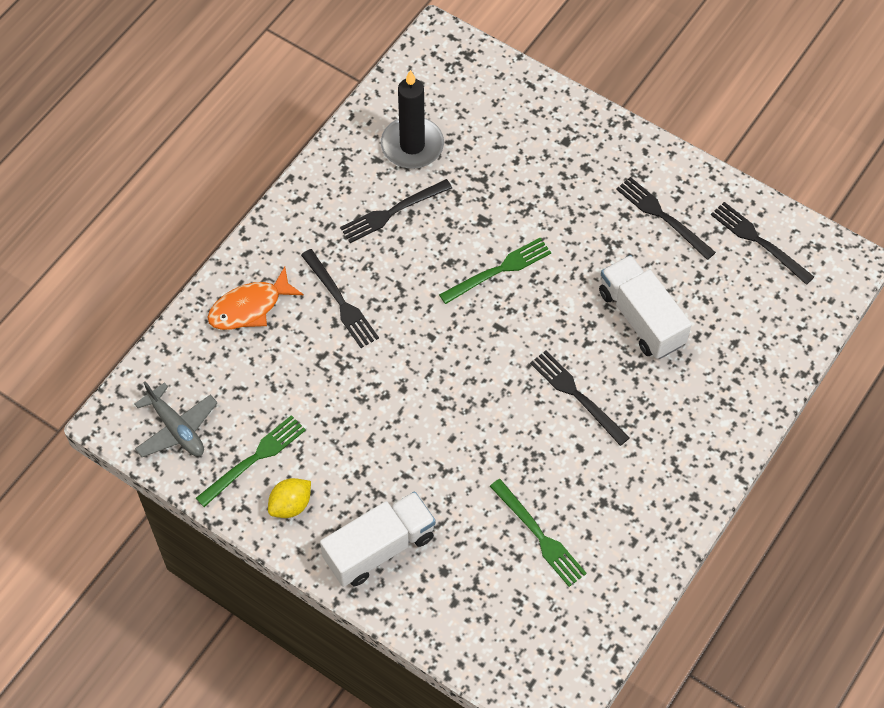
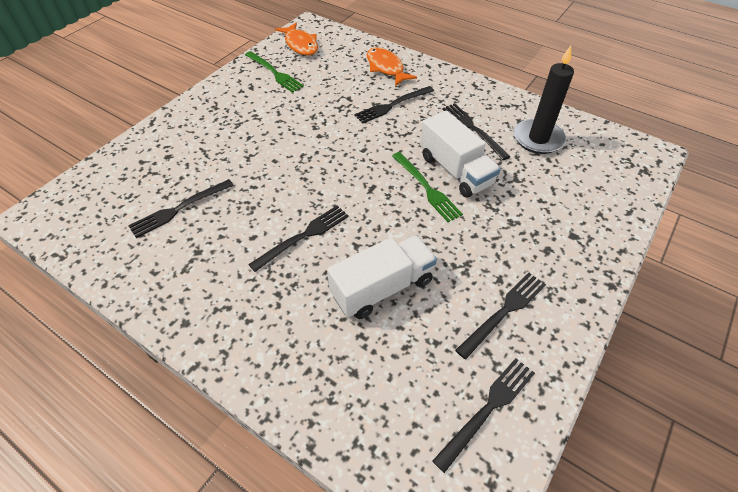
camera: 90 degrees right, 10 degrees down
(176, 428) = (300, 45): grey plane -> orange fish
(290, 505) = (238, 88): yellow lemon -> none
(379, 548) = (196, 125): white truck -> white truck (455, 170)
(539, 535) = (179, 209): green fork -> black fork

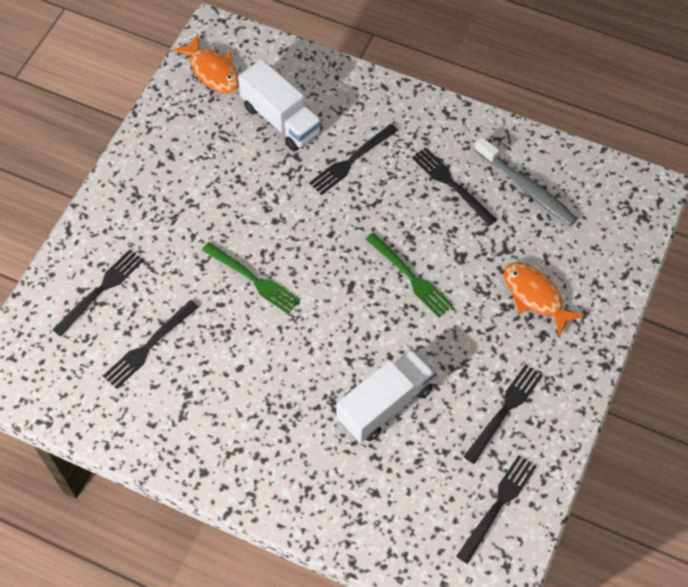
camera: 10 degrees left, 10 degrees up
(274, 73) = (192, 127): green fork -> green fork (252, 279)
(303, 236) = (292, 359): black fork -> black fork (101, 290)
(386, 68) = (332, 98): orange fish -> orange fish (535, 296)
(455, 170) = (438, 248): white truck -> white truck (281, 120)
(538, 139) = (526, 188): black candle -> grey toothbrush

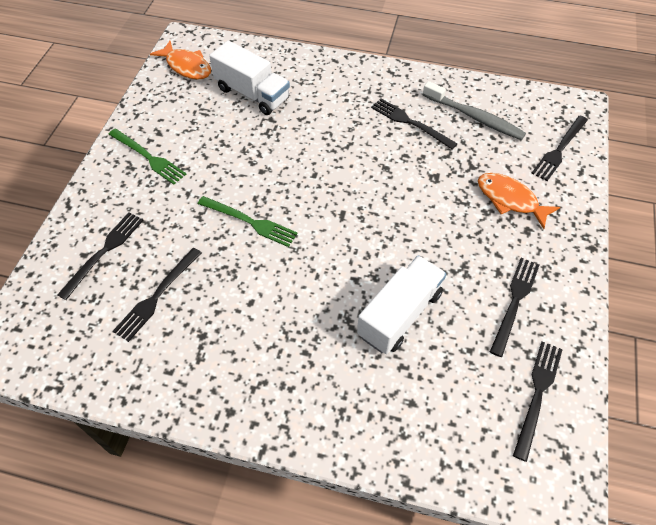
camera: 10 degrees left, 5 degrees down
(351, 160) = (320, 116): black fork -> black fork (559, 149)
(410, 277) = (394, 199): green fork -> green fork (148, 157)

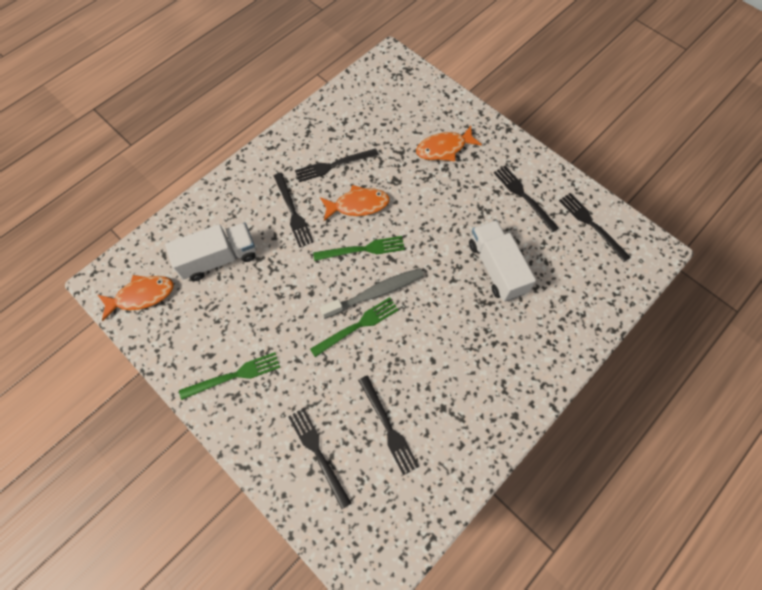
camera: 60 degrees left, 10 degrees up
(335, 187) = (362, 249): none -> green fork
(382, 161) = (358, 205): none -> orange fish
(475, 117) = (357, 123): grey toothbrush -> grey toothbrush (375, 293)
(559, 149) = (420, 94): black fork -> black fork (292, 212)

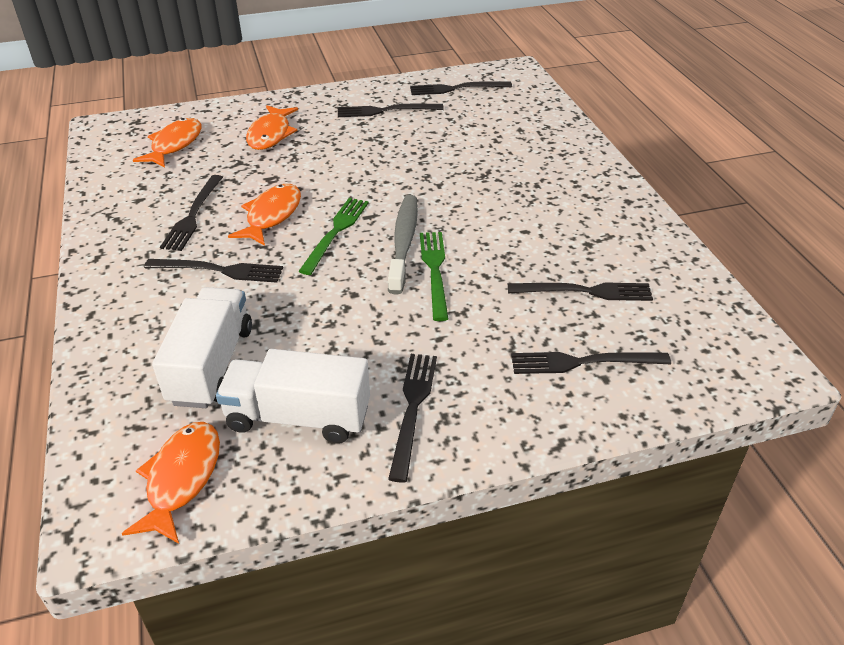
camera: 60 degrees left, 25 degrees down
(234, 376) = (413, 409): green fork -> black fork
(397, 106) = (174, 144): none -> orange fish
(496, 268) = (451, 154): white truck -> white truck (298, 417)

